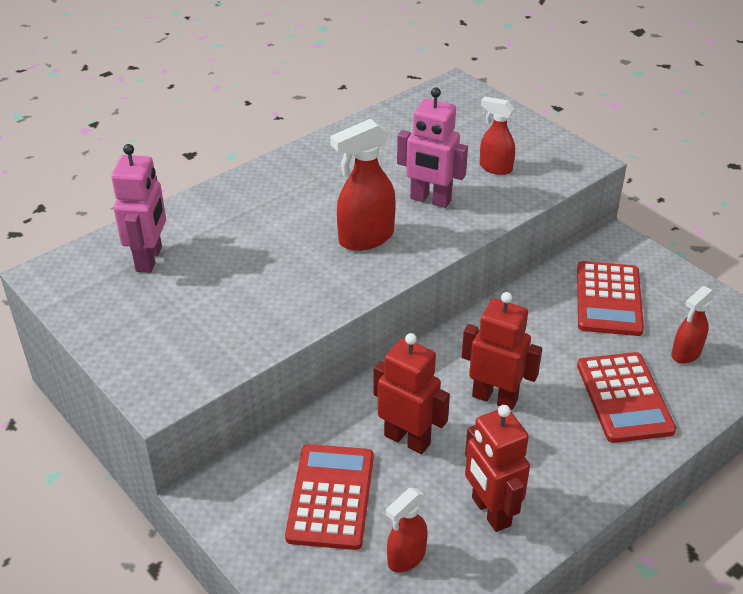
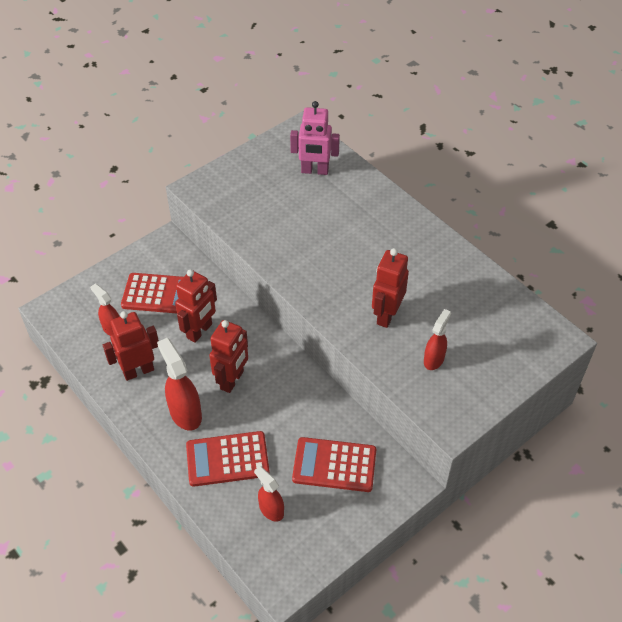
camera: 90 degrees right, 10 degrees up
(365, 238) = (338, 276): red spray bottle -> red spray bottle (185, 413)
(430, 200) = (386, 315): pink robot -> red robot

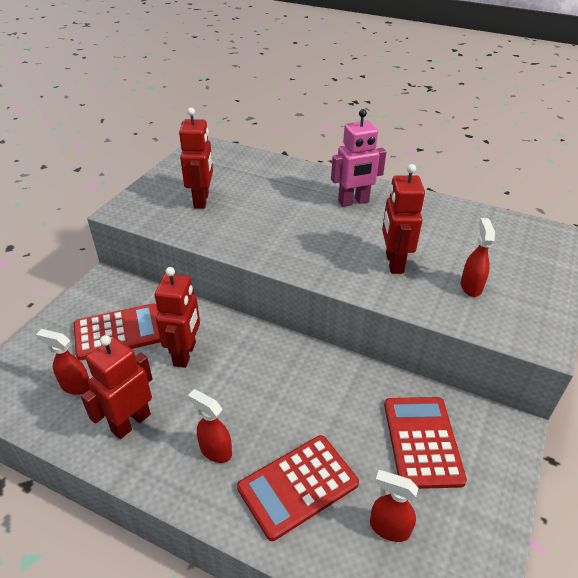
camera: 25 degrees left, 10 degrees down
(185, 413) = (215, 450): red spray bottle -> red spray bottle, size x0.63
(232, 380) = (251, 392): red robot -> red robot (201, 200)
(314, 171) = (238, 171): pink robot -> pink robot (353, 202)
(334, 465) = (422, 441): red calculator -> red calculator turned 105 degrees clockwise

